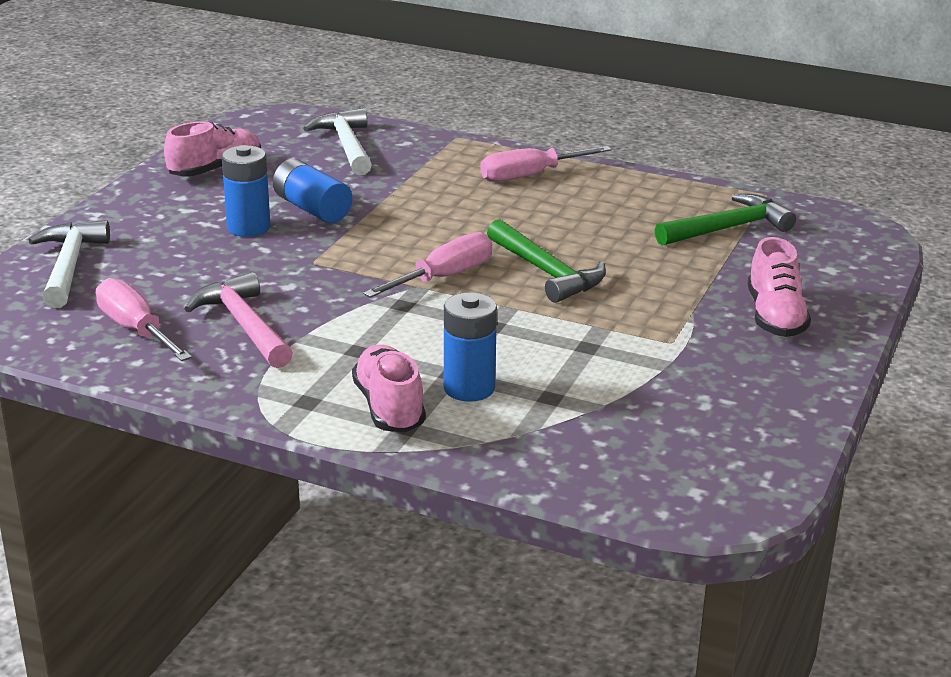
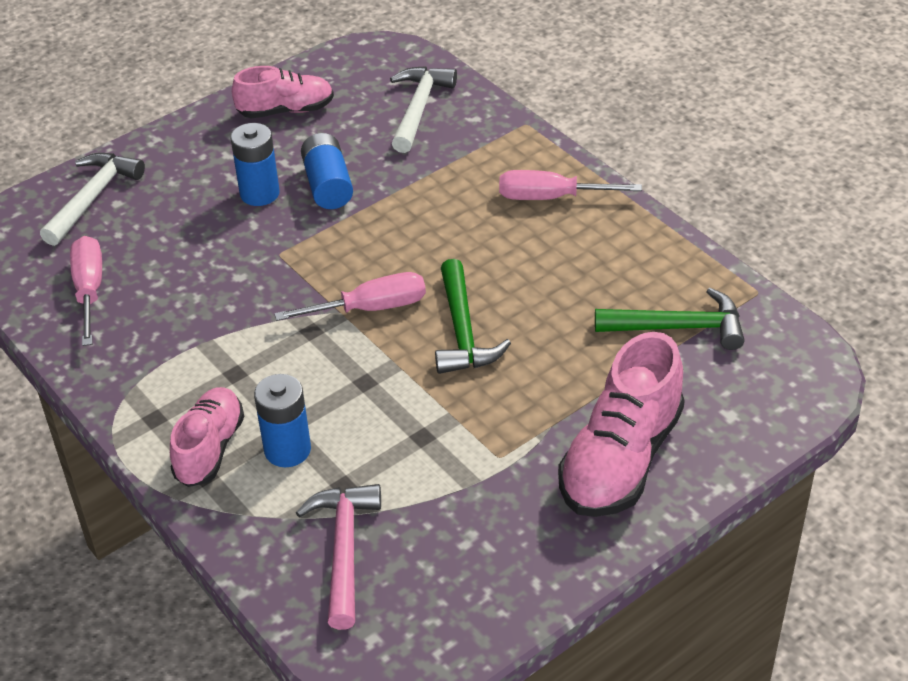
camera: 30 degrees right, 15 degrees up
(244, 325) = (171, 313): pink hammer -> pink hammer (344, 550)
(775, 317) = (621, 459): pink shoe -> pink shoe, size x1.58

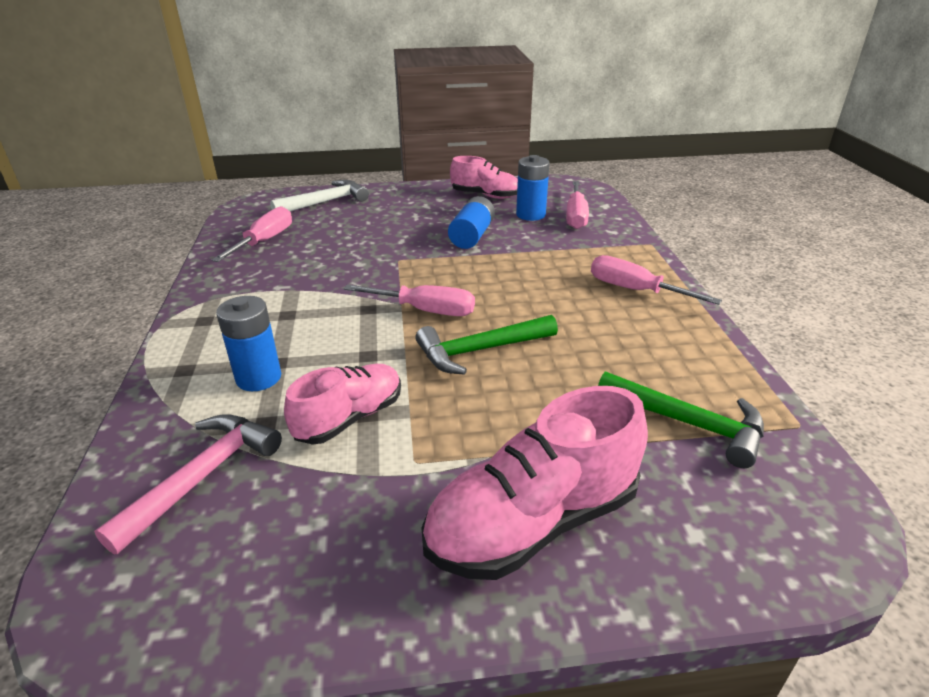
camera: 30 degrees right, 10 degrees down
(210, 448) = (211, 353): pink shoe -> pink shoe (350, 418)
(259, 193) = (423, 227): blue battery -> blue battery (530, 215)
(418, 108) = (576, 216): white hammer -> pink screwdriver
(463, 331) = (480, 350): green hammer -> green hammer turned 45 degrees clockwise

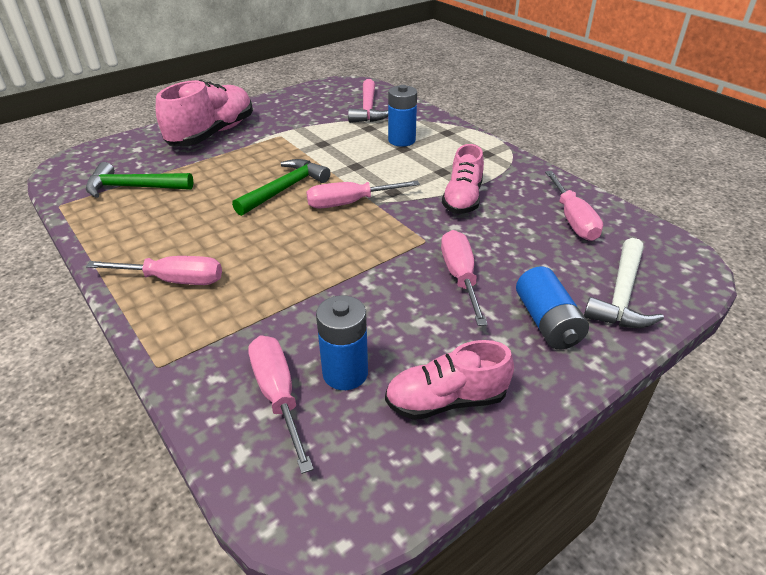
camera: 150 degrees right, 5 degrees up
(350, 418) = (329, 140): pink shoe -> pink shoe (462, 199)
(406, 233) = (460, 277): none -> pink screwdriver
(472, 236) = (387, 300): blue battery -> blue battery (547, 322)

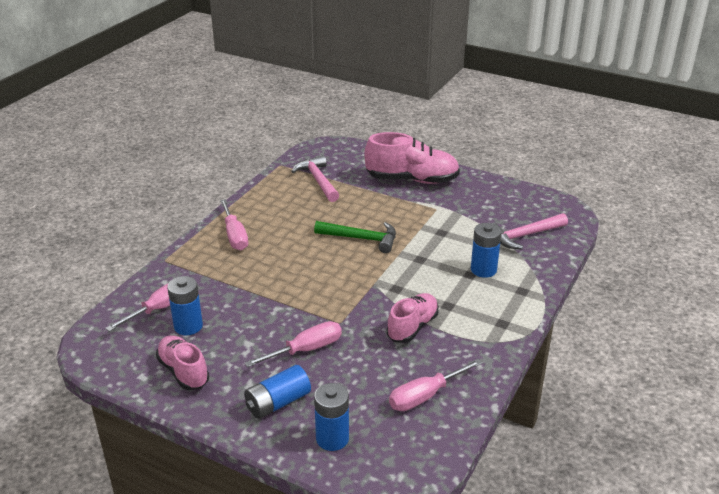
camera: 65 degrees right, 5 degrees down
(134, 187) = (318, 180): green hammer -> pink hammer
(350, 203) = (364, 273): pink screwdriver -> none
(462, 199) = (412, 327): pink shoe -> pink shoe turned 135 degrees clockwise
(621, 295) = (332, 438): white hammer -> blue battery

